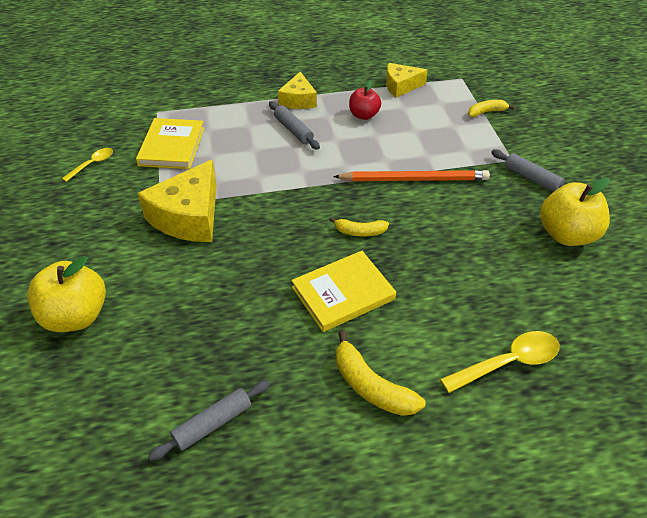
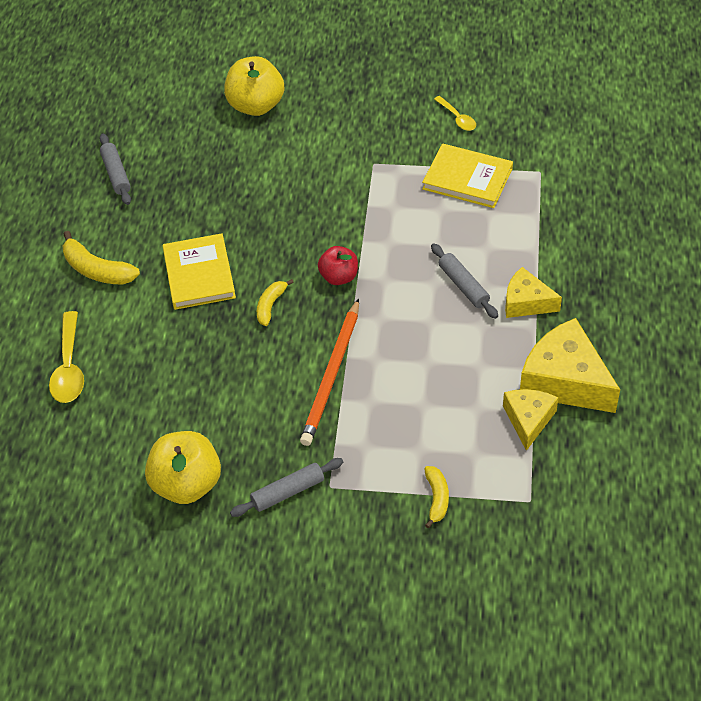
camera: 110 degrees right, 5 degrees up
(189, 217) = (347, 182): yellow cheese -> yellow cheese (565, 381)
(293, 130) = (463, 286): grey rolling pin -> grey rolling pin turned 75 degrees clockwise
(364, 115) = (472, 361): red apple -> red apple (339, 277)
(371, 386) = (97, 270): yellow banana -> yellow banana turned 120 degrees counterclockwise

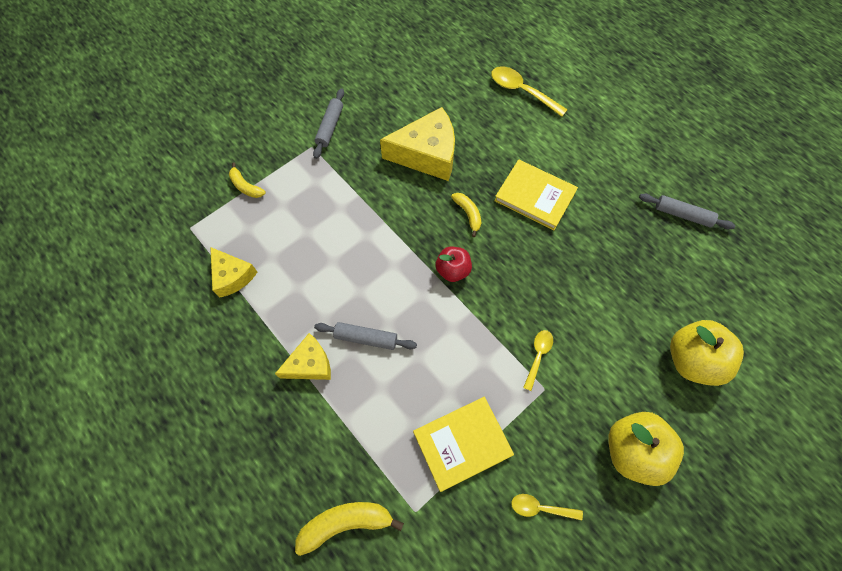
camera: 130 degrees right, 15 degrees up
(97, 270) = (591, 149): yellow banana -> yellow banana (346, 523)
(187, 484) = (385, 91): yellow apple -> yellow apple (632, 450)
(331, 375) = (380, 204): orange pencil -> none
(352, 181) = (538, 356): none -> yellow spoon
(565, 381) = (231, 324): yellow cheese -> yellow cheese (427, 154)

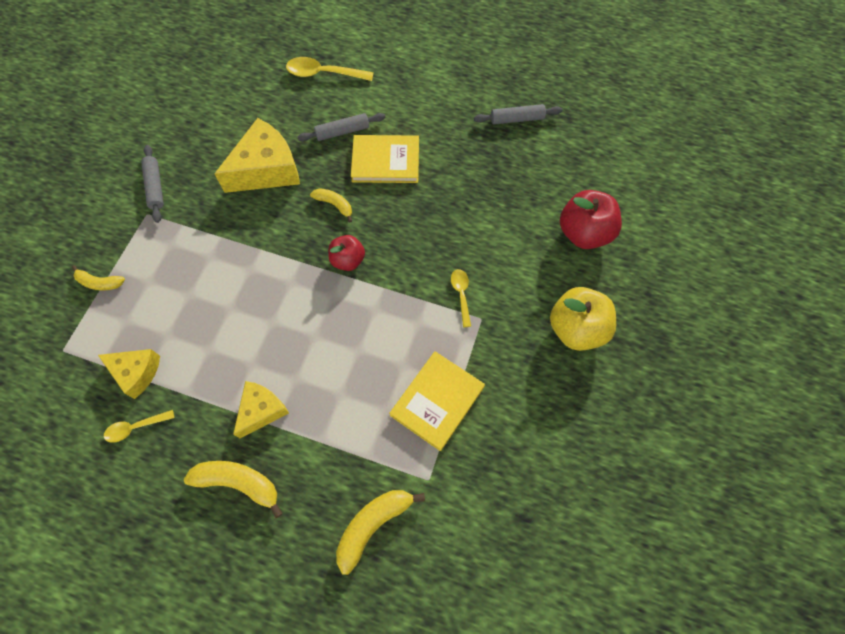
camera: 30 degrees left, 0 degrees up
(259, 416) = (239, 483): none -> yellow banana
(366, 338) = (301, 359): grey rolling pin -> grey rolling pin (342, 131)
(540, 508) = (529, 415): yellow spoon -> yellow spoon (135, 427)
(691, 360) = (584, 233): yellow apple -> red apple

